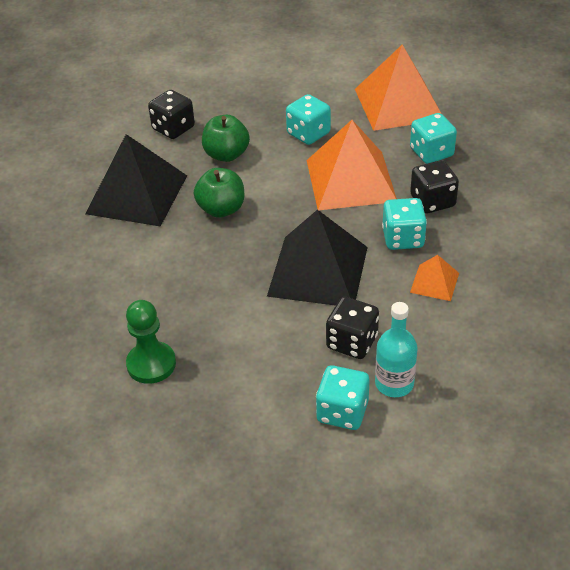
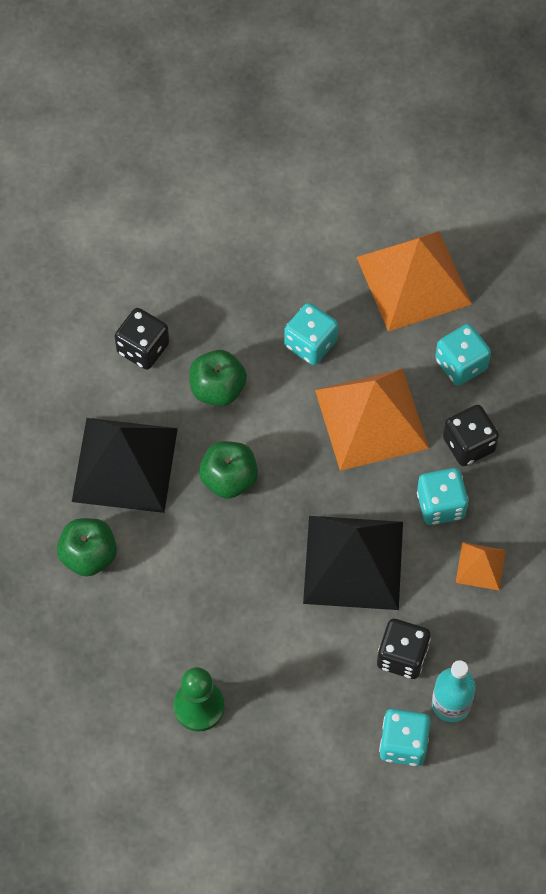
camera: 10 degrees left, 20 degrees up
(87, 249) = (88, 556): none -> green apple

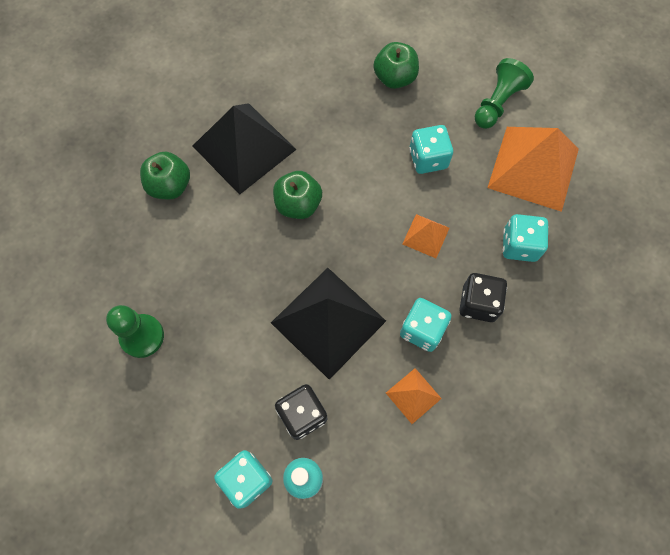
camera: 40 degrees right, 5 degrees up
(143, 348) = (320, 87): black dice -> none
(217, 389) = (343, 144): green apple -> green apple (394, 78)
(328, 239) = (497, 103): none -> green pawn
(371, 418) = (426, 235): orange pyramid -> orange pyramid, size x0.47

